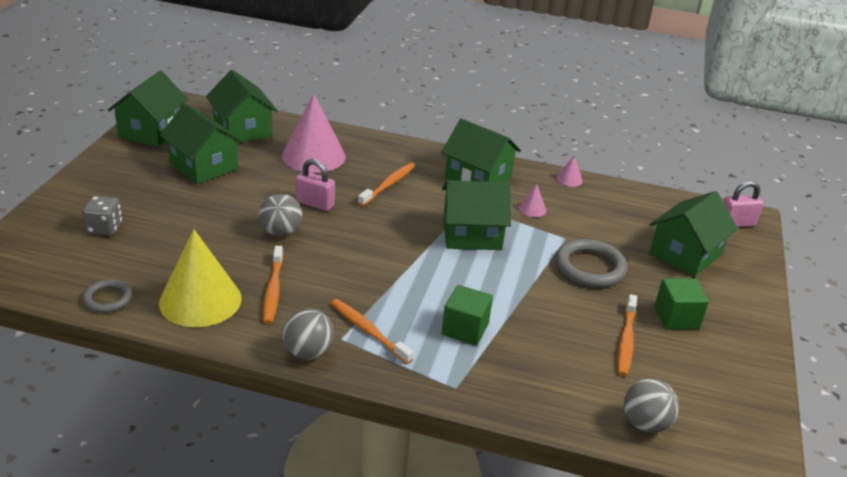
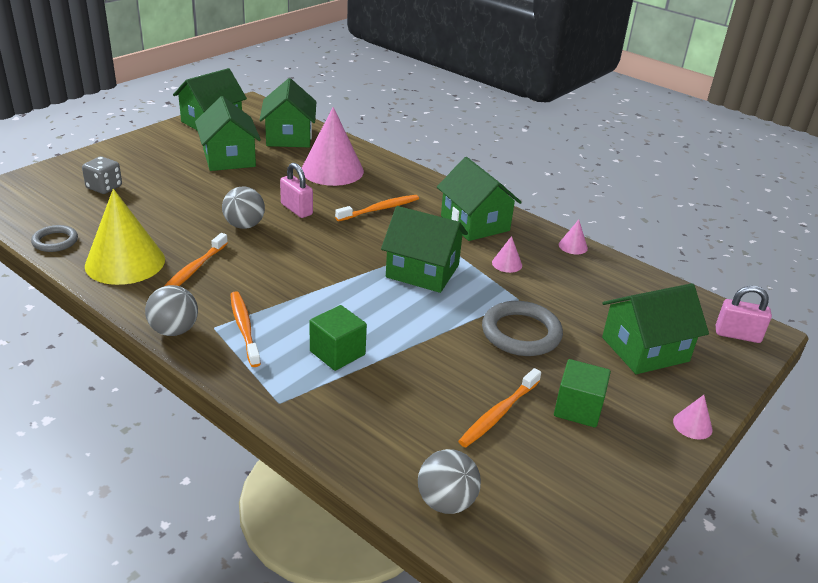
camera: 25 degrees right, 0 degrees up
(758, 305) = (692, 425): none -> pink cone

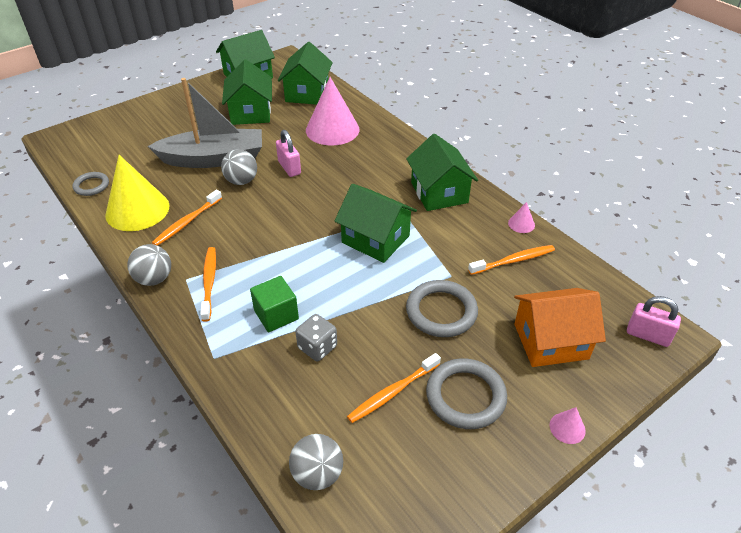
camera: 15 degrees right, 10 degrees up
(104, 187) = (144, 136): grey dice -> grey dice (317, 347)
(201, 205) = (213, 159): none -> grey boat
(379, 209) = (359, 172): orange toothbrush -> orange toothbrush (513, 261)
(507, 264) = (453, 238): pink cone -> none
(578, 408) = (465, 396): green cube -> grey ring
(645, 349) = (550, 341): green house -> orange house

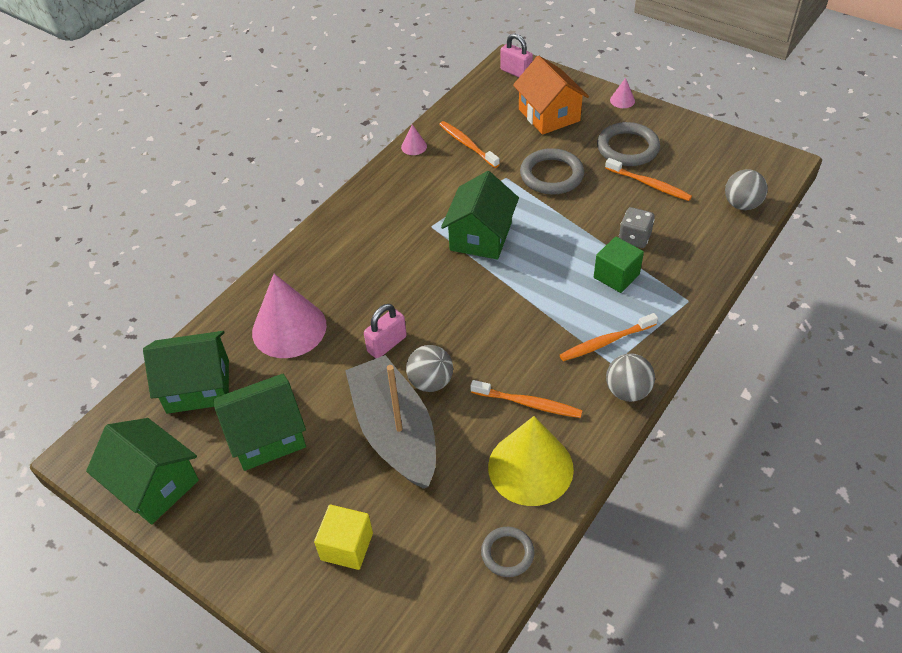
camera: 105 degrees left, 5 degrees up
(153, 130) = (347, 546): none -> yellow cube
(439, 192) = (387, 207): green house -> none
(647, 335) = (516, 72): pink padlock -> pink padlock turned 60 degrees counterclockwise

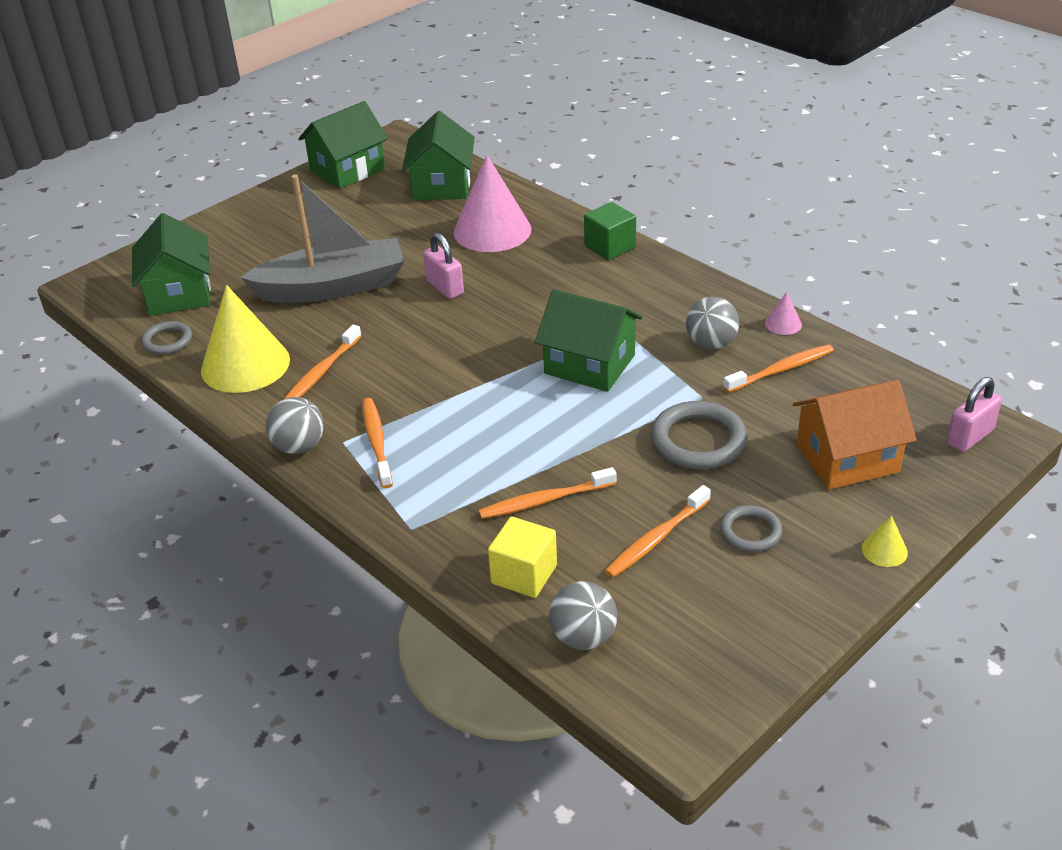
camera: 100 degrees right, 10 degrees down
(267, 436) = (367, 219): green house -> green house (179, 293)
(347, 546) = (231, 258): yellow cube -> yellow cube (524, 574)
(430, 382) = (382, 312): grey ball -> grey ball (711, 344)
(616, 276) = (479, 470): green cube -> green cube (610, 247)
(622, 100) = (884, 550): pink cone -> yellow cone
(627, 148) = (750, 532): grey ring -> grey ring, size x0.59
(634, 238) = (545, 500): grey dice -> orange toothbrush

